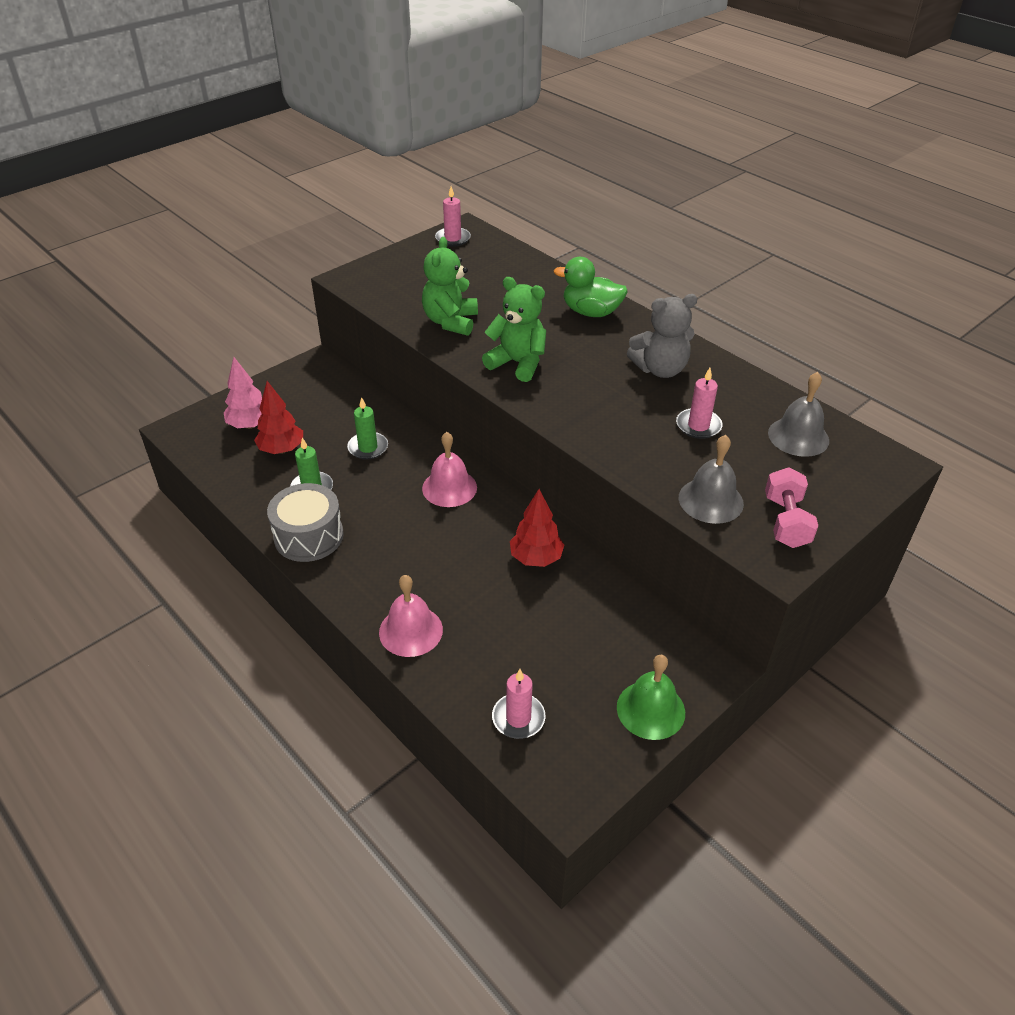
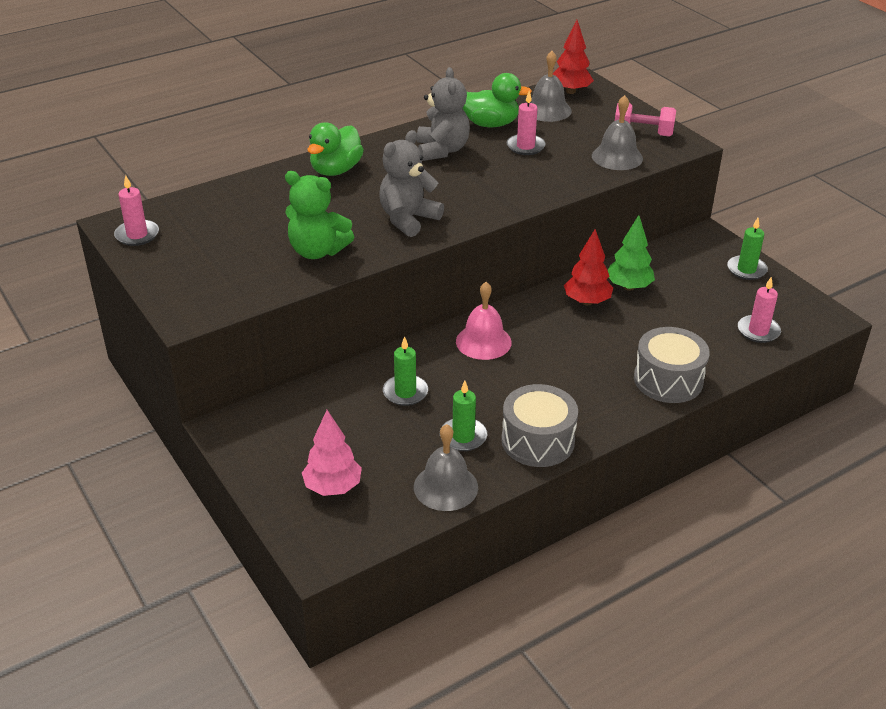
camera: 80 degrees left, 5 degrees down
(249, 485) = (446, 487): none -> grey bell
(282, 449) = (389, 460): red tree -> red tree (570, 91)
(411, 631) = (668, 380): pink bell -> grey drum
(518, 363) = (408, 219): green teddy bear -> grey teddy bear
(575, 592) = (629, 287): none -> green tree
(650, 709) = (746, 270): green bell -> green candle
(737, 396) = (490, 124): none -> green duck

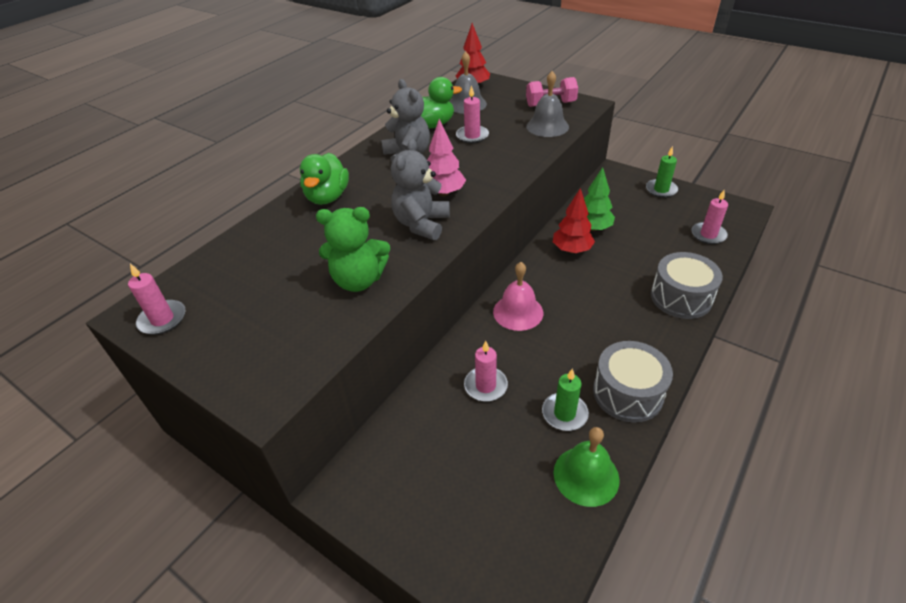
camera: 20 degrees left, 5 degrees up
(333, 487) = (484, 521): pink tree -> pink tree (443, 193)
(405, 392) = (485, 386): green candle -> pink candle
(446, 487) = (586, 475): grey bell -> green bell

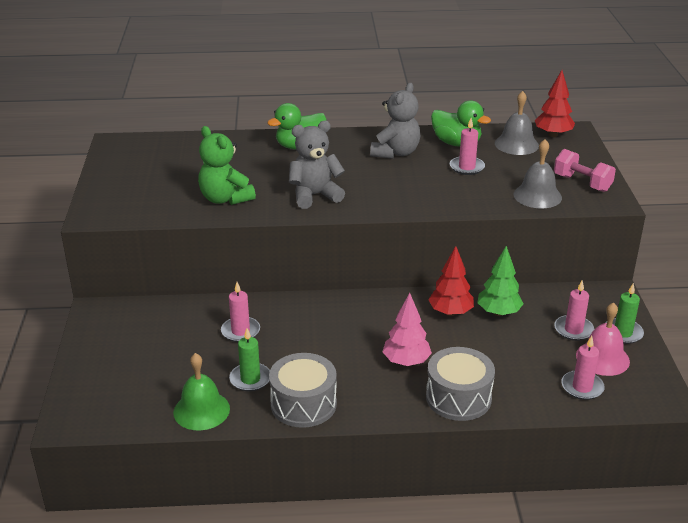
camera: 50 degrees right, 10 degrees down
(162, 319) = (120, 153): pink candle -> pink candle (573, 330)
(443, 193) = (365, 188): pink tree -> pink tree (406, 362)
(518, 312) = (336, 315): pink bell -> pink bell (602, 358)

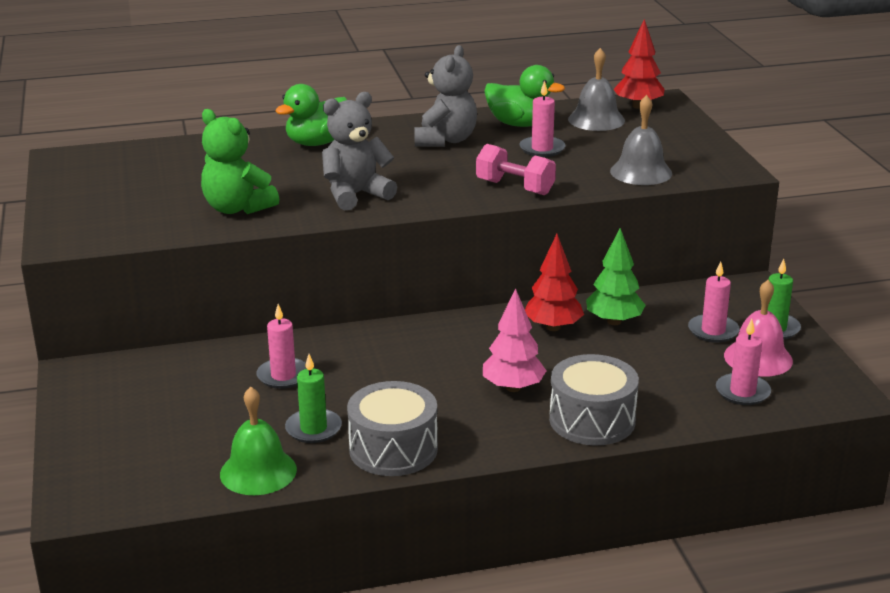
camera: 10 degrees left, 5 degrees down
(582, 183) = (691, 154): pink dumbbell -> pink dumbbell (515, 187)

